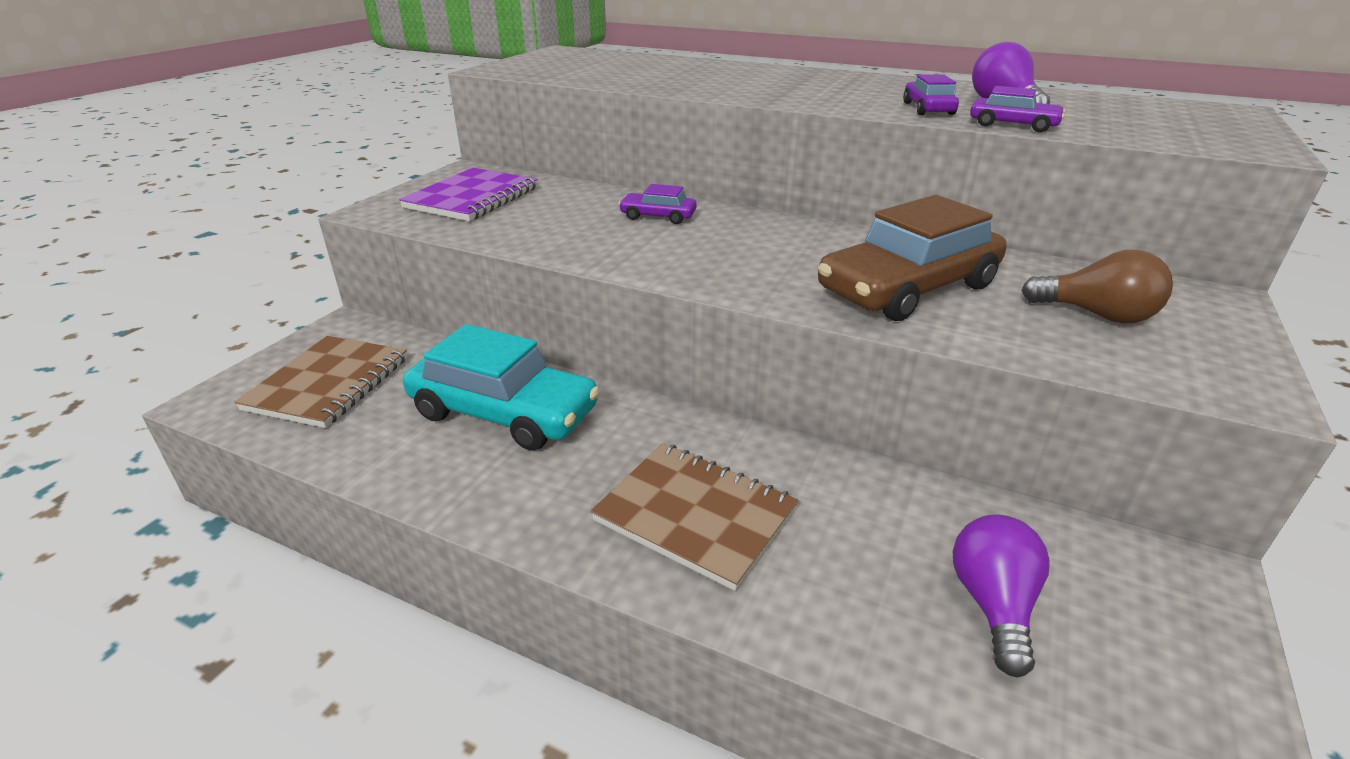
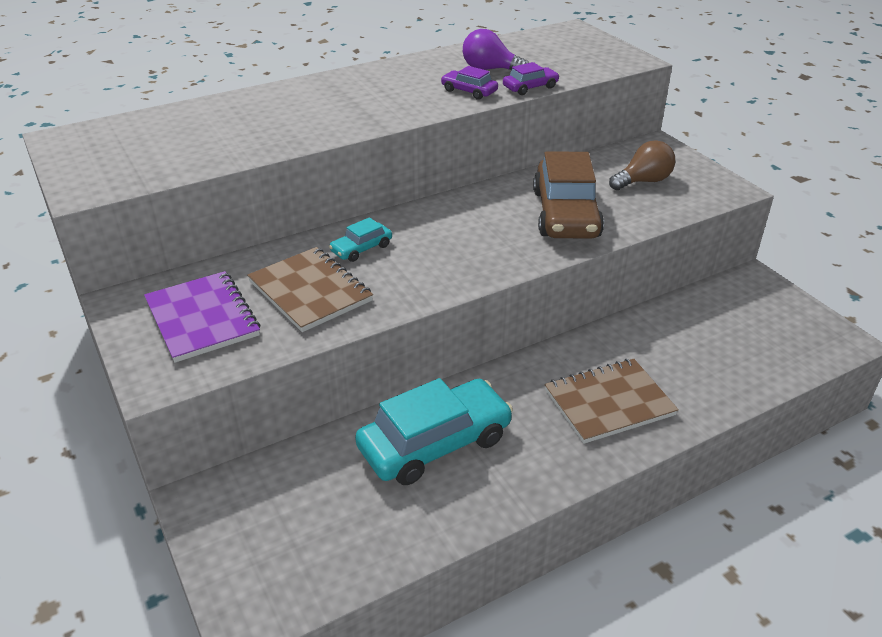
camera: 55 degrees left, 5 degrees up
(328, 384) = (295, 531): brown notebook -> brown notebook (310, 291)
(658, 216) = (361, 248): purple car -> turquoise car
(993, 605) = (734, 341): purple light bulb -> none

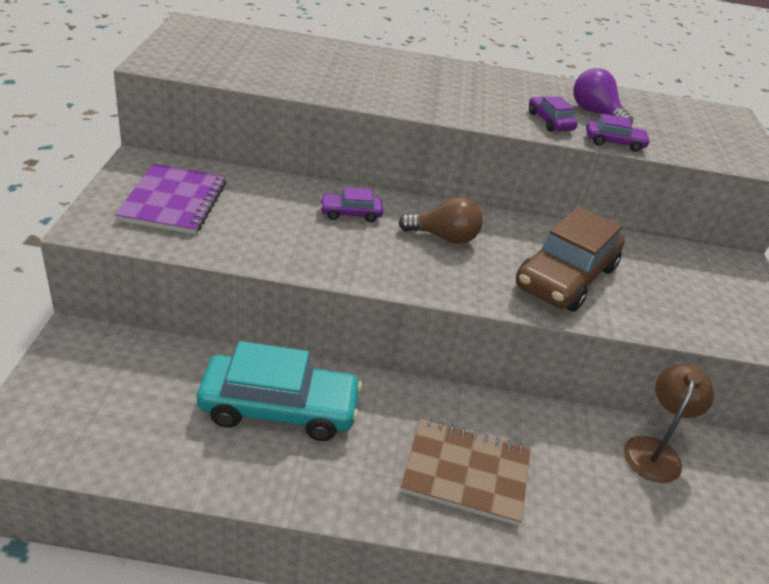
camera: 30 degrees right, 0 degrees up
(310, 291) = (271, 224): brown notebook -> none
(361, 248) = (350, 213): turquoise car -> purple car
(643, 181) = (683, 289): brown light bulb -> brown light bulb (444, 237)
(699, 312) = (654, 450): none -> brown lamp

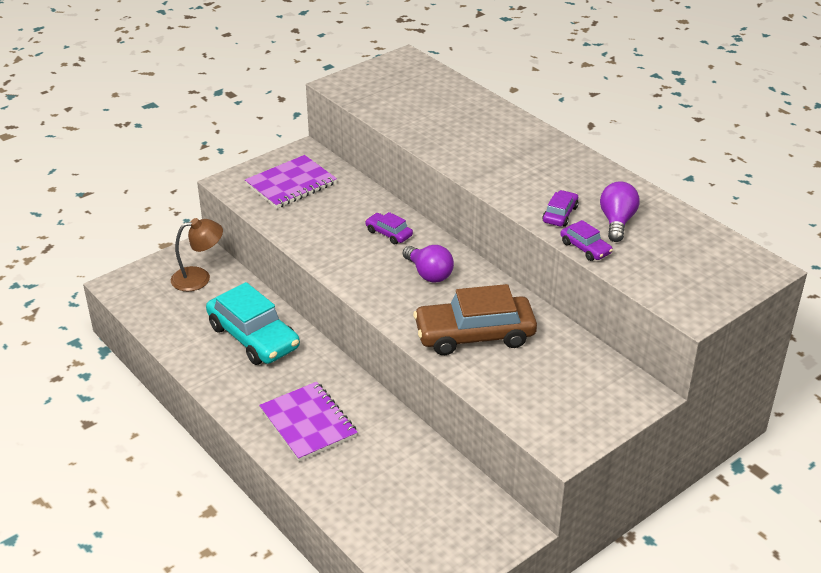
camera: 50 degrees right, 0 degrees up
(444, 237) = (429, 274): brown light bulb -> purple light bulb
(466, 473) = (308, 423): brown notebook -> purple notebook
(654, 450) = (445, 484): brown lamp -> brown lamp (199, 278)

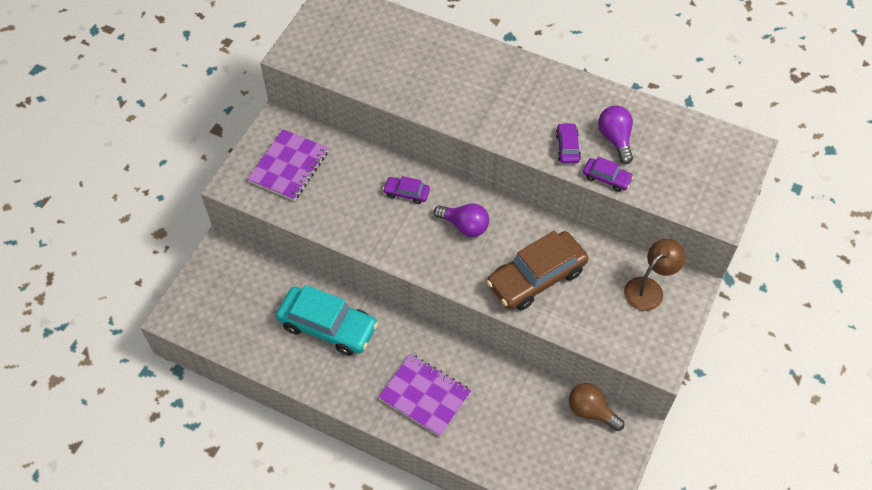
camera: 25 degrees left, 20 degrees up
(199, 278) = (241, 280): brown lamp -> brown lamp (649, 288)
(477, 498) = (591, 411): none -> brown light bulb

